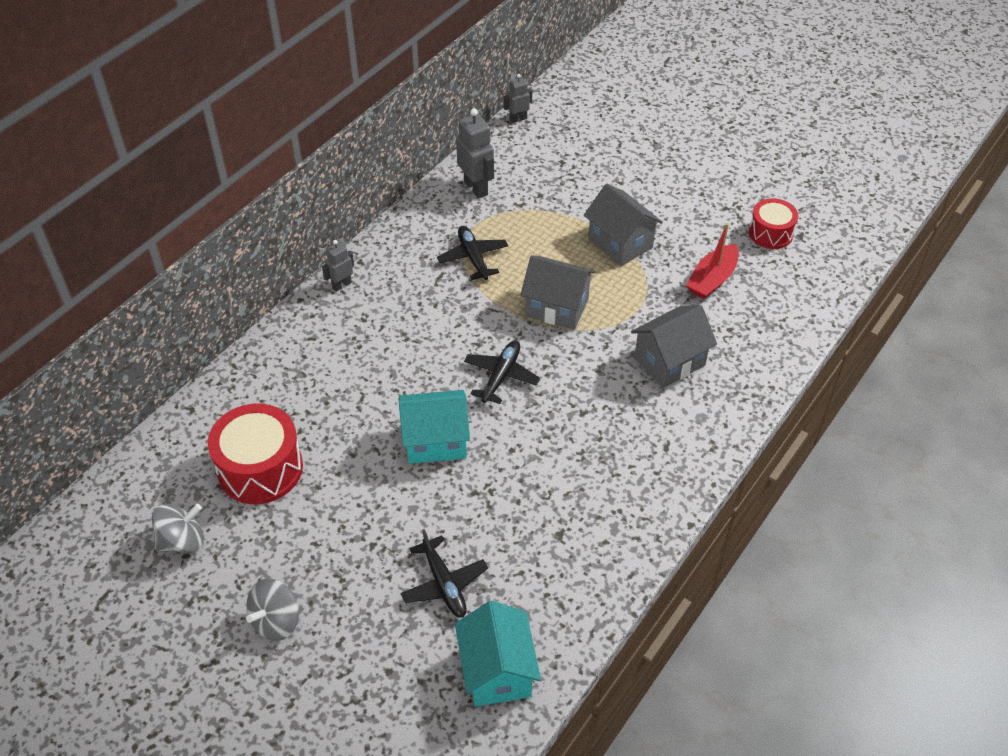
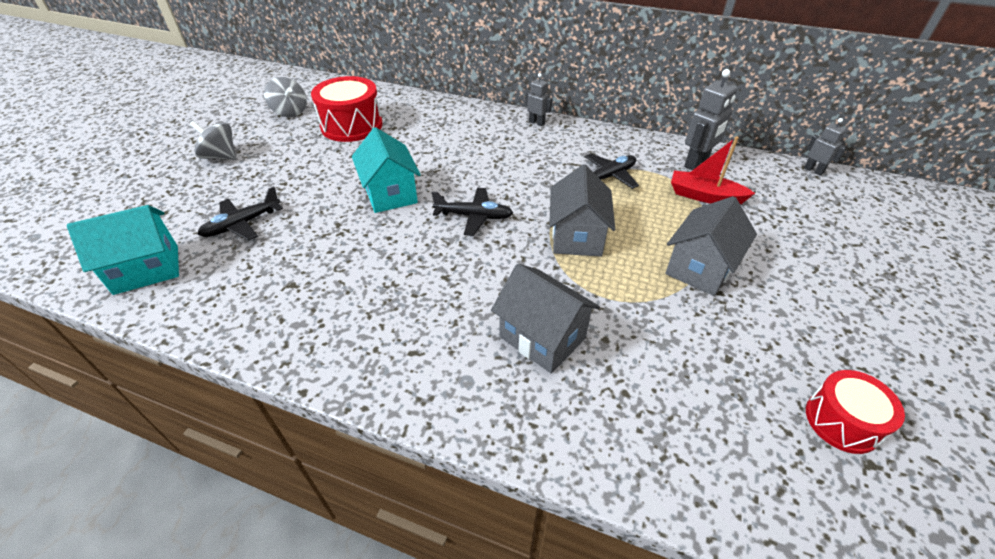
camera: 75 degrees right, 5 degrees down
(712, 279) = (701, 362): red boat -> red boat (704, 196)

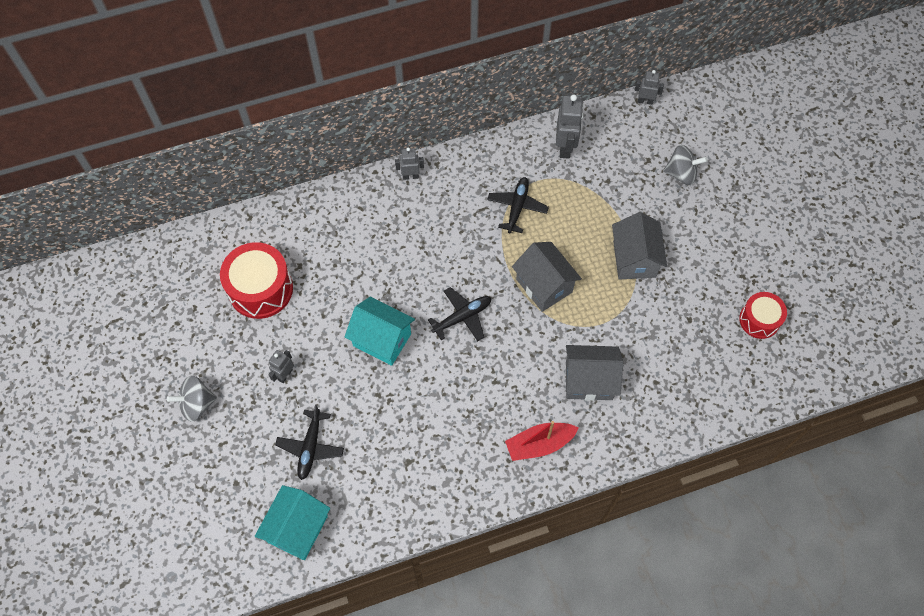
camera: 40 degrees left, 20 degrees up
(290, 112) = (182, 311): grey spinning top -> grey spinning top (681, 174)
(295, 174) = (285, 374): none -> grey robot
(704, 196) = (594, 183): red boat -> red boat (539, 444)

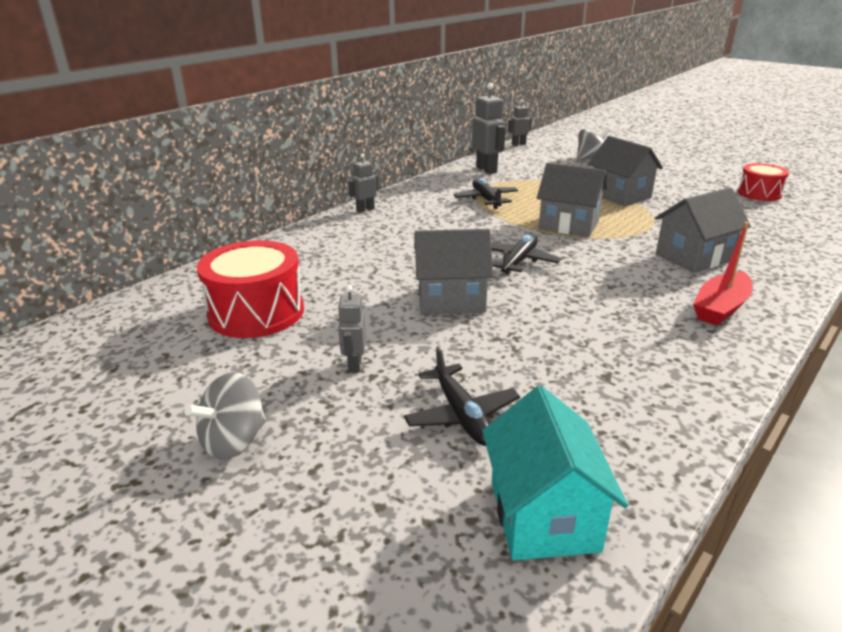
camera: 30 degrees left, 35 degrees down
(382, 340) = (451, 300): turquoise house -> grey house

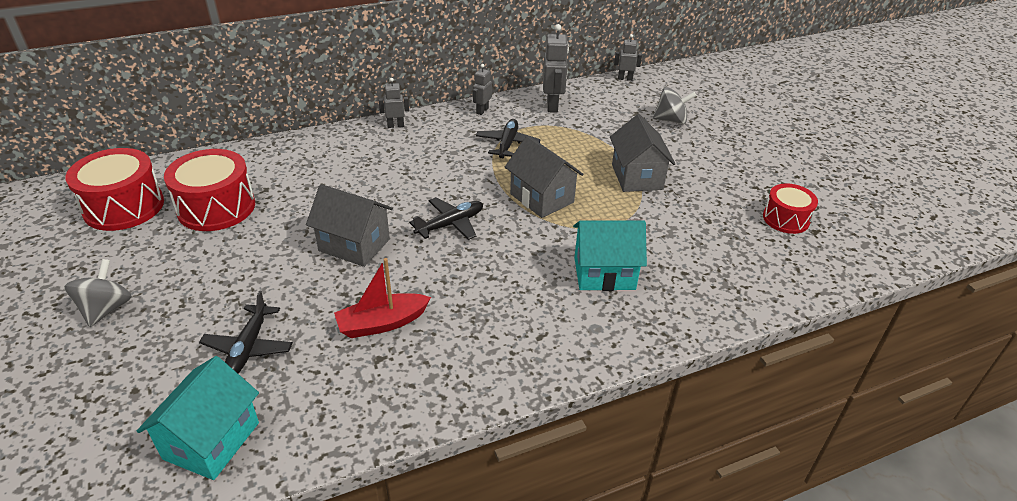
camera: 25 degrees right, 10 degrees up
(134, 342) = (124, 207): none -> red drum
(234, 441) = (106, 309): grey spinning top -> grey spinning top turned 120 degrees clockwise
(354, 364) = (229, 278): grey robot -> grey robot (482, 111)
(693, 257) = (604, 273): grey house -> turquoise house
(720, 308) = (551, 334): red boat -> red boat (382, 323)

